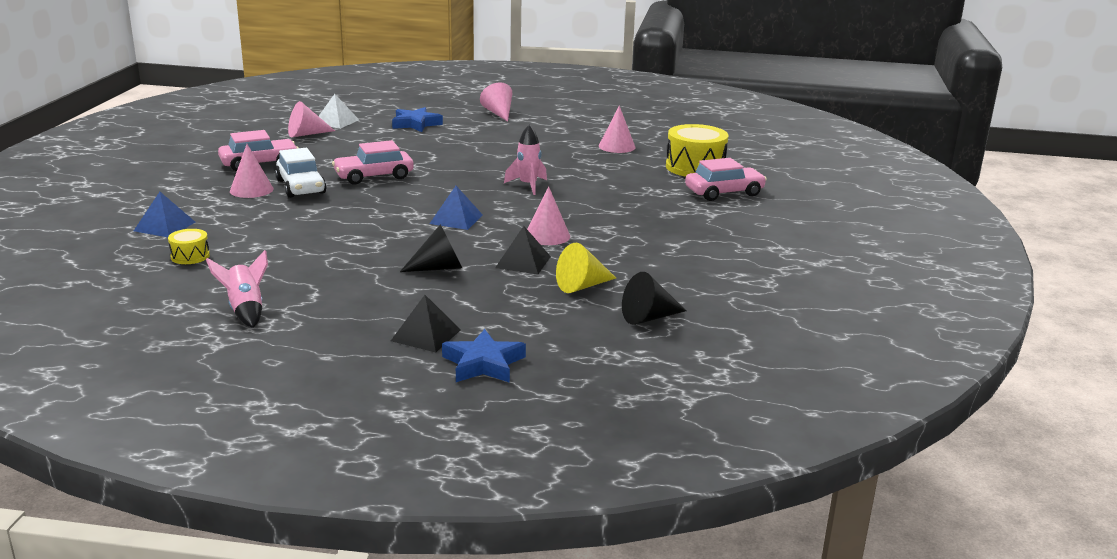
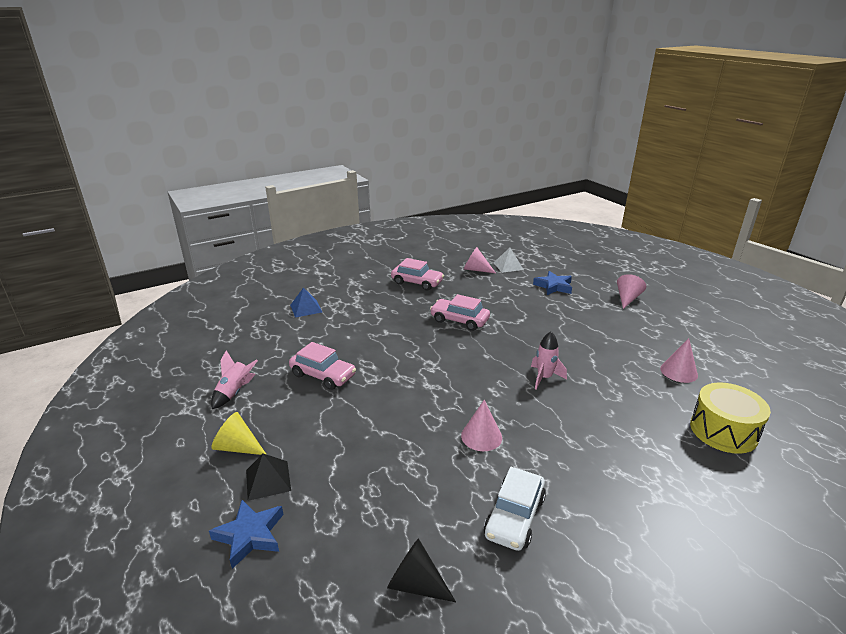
camera: 50 degrees right, 5 degrees up
(190, 256) = (280, 336): yellow drum -> none
(251, 190) = (382, 301): pink cone -> none
(301, 187) = (408, 310): white car -> white car (514, 517)
(439, 268) = (370, 423): black cone -> none
(456, 219) = (448, 384): blue pyramid -> none
(523, 262) = (425, 452): black pyramid -> none
(582, 286) = (424, 507): yellow cone -> yellow cone (237, 447)
(724, 192) = (710, 478): pink car -> pink car (323, 375)

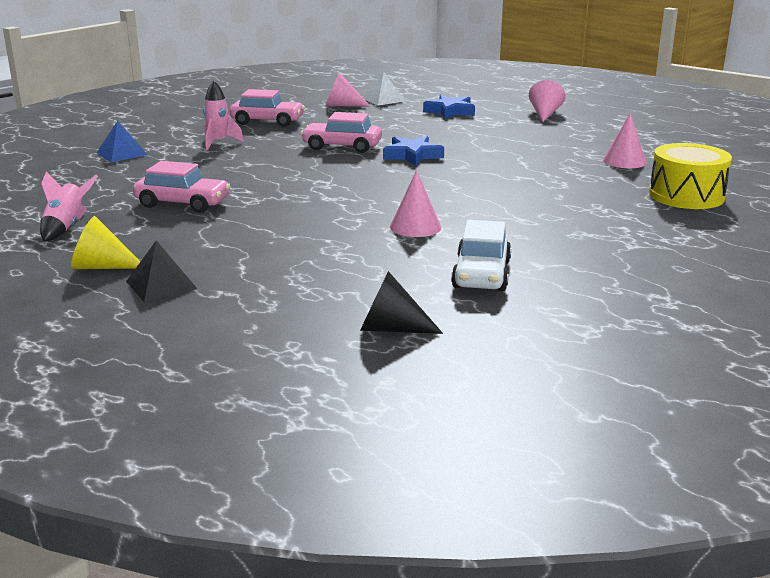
camera: 15 degrees left, 5 degrees down
(250, 535) = (165, 324): blue star -> blue star (412, 155)
(544, 378) = (471, 179): pink rocket -> pink rocket (218, 143)

